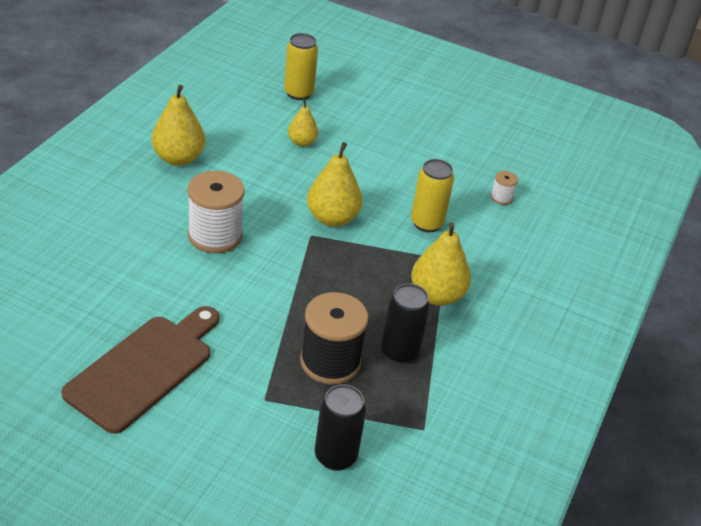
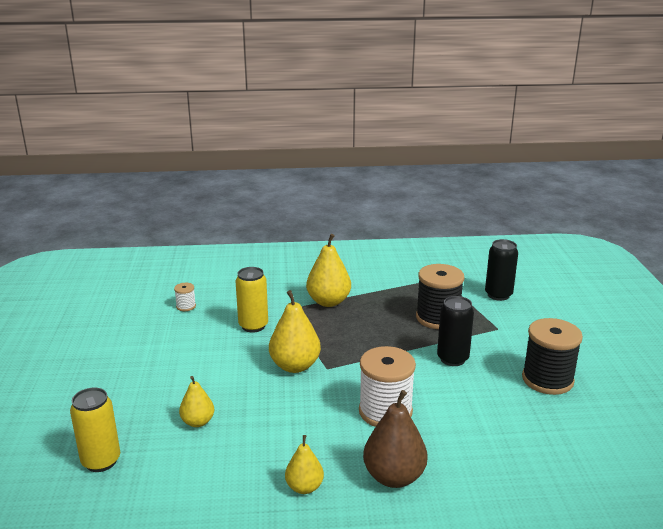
camera: 115 degrees left, 15 degrees down
(140, 200) = (394, 477): none -> brown pear
(144, 369) = (547, 380): brown cutting board -> black spool
(178, 158) = (304, 487): yellow pear -> yellow pear, size x0.60
(399, 352) = (396, 299): black can -> black can (452, 359)

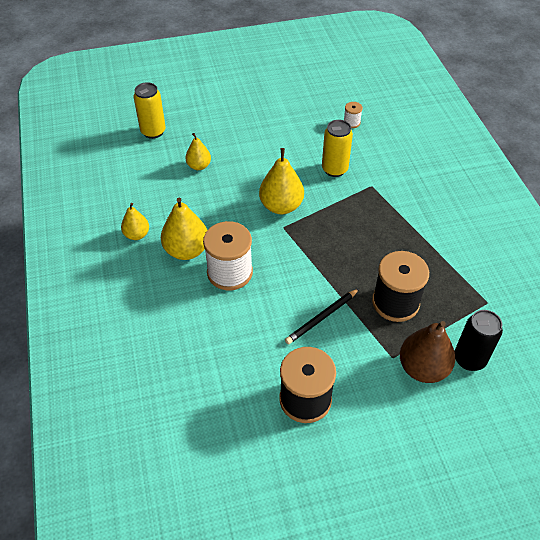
camera: 80 degrees right, 25 degrees up
(328, 302) = (395, 213): yellow pear -> yellow pear (186, 250)
(394, 477) = (151, 284): brown pear -> brown pear (422, 368)
(452, 359) = (322, 317): black can -> black pencil

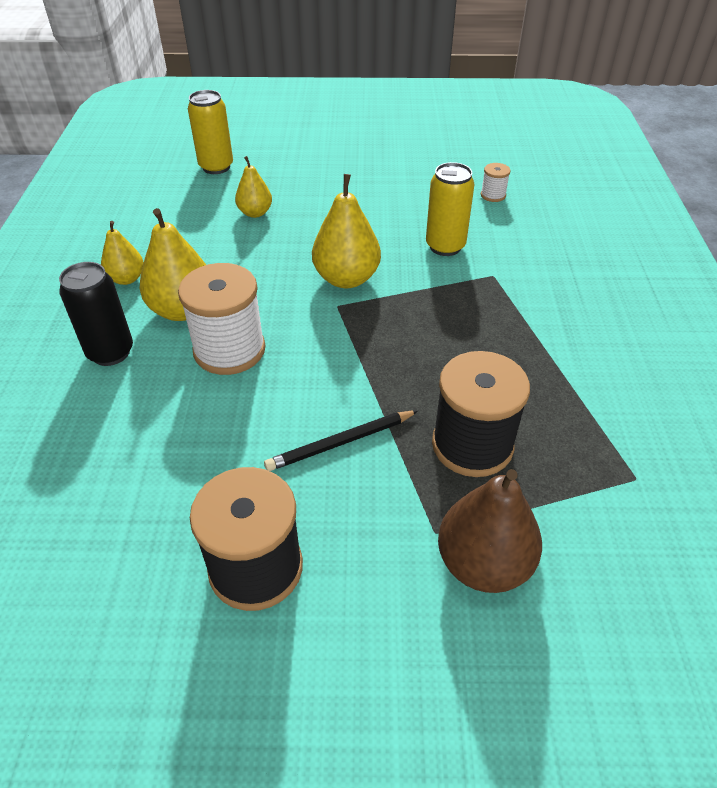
camera: 15 degrees right, 5 degrees down
(469, 359) = (575, 568): black can -> black can (110, 352)

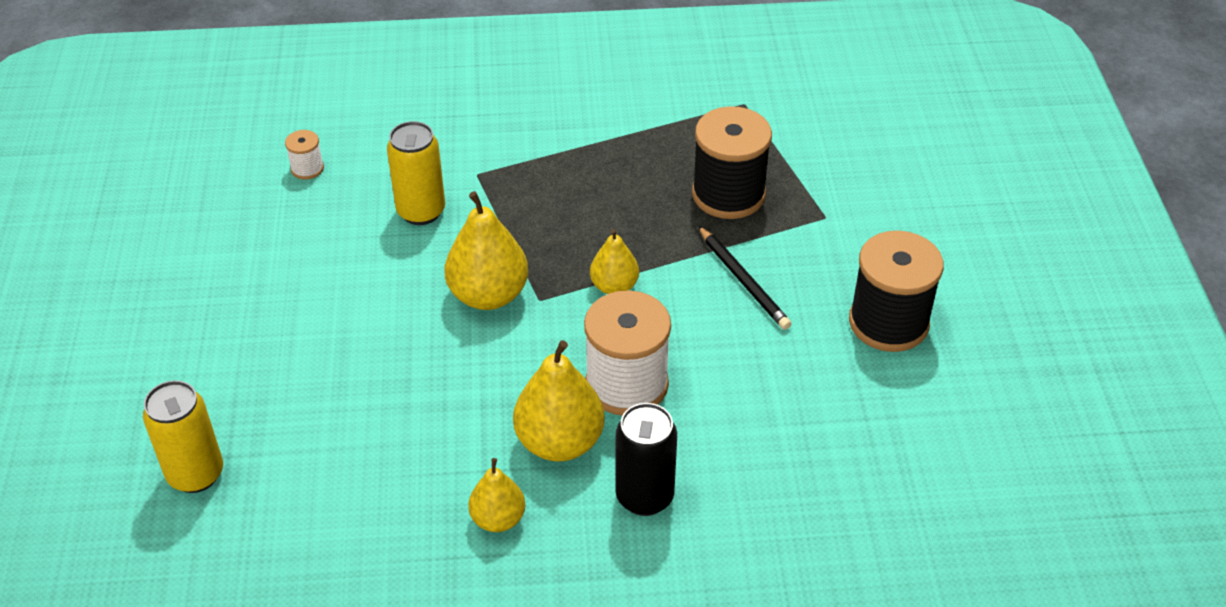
camera: 95 degrees left, 0 degrees up
(255, 213) = (337, 403): yellow pear -> yellow pear (614, 286)
(483, 563) = (847, 190): brown pear -> none

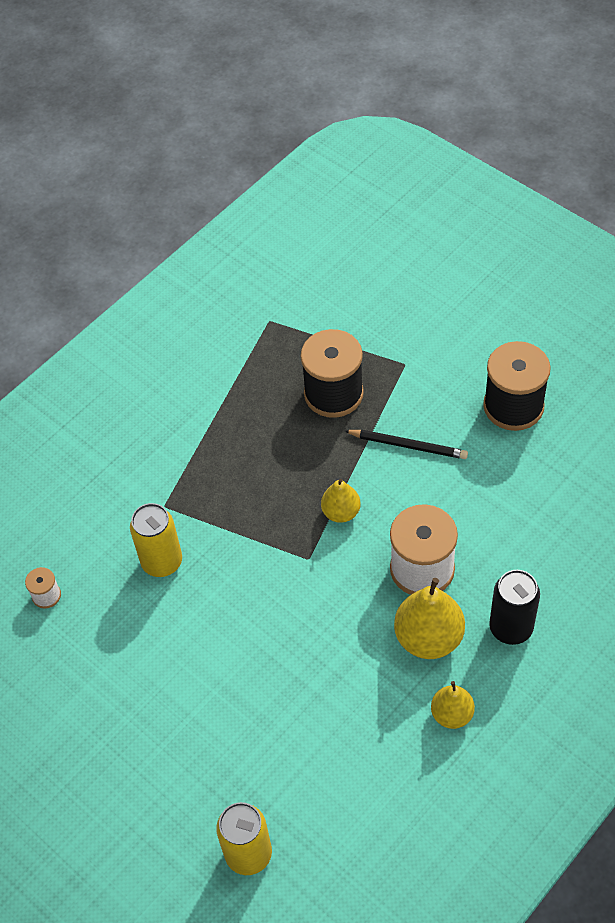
camera: 40 degrees left, 10 degrees up
(488, 295) = (275, 582): yellow pear -> none

